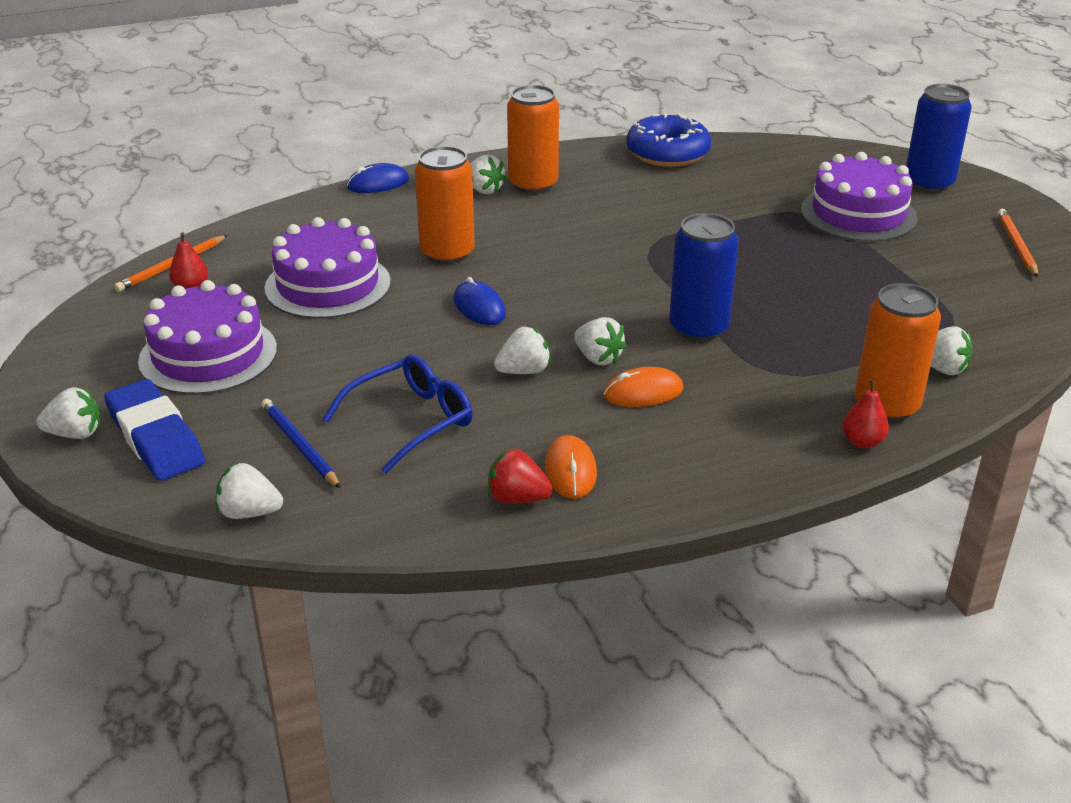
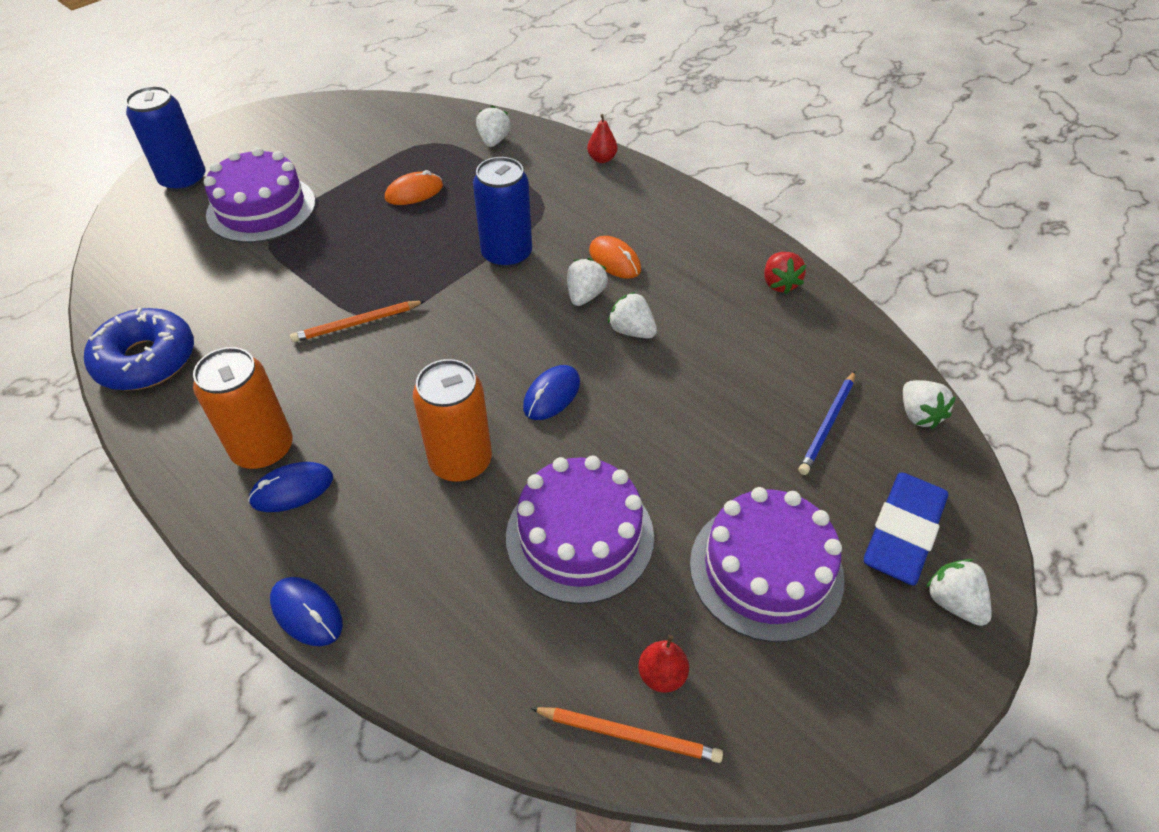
camera: 115 degrees left, 15 degrees up
(412, 420) = (743, 371): blue glasses -> none
(484, 190) = (292, 489): white strawberry -> blue mouse
(570, 471) = (731, 269): orange mouse -> orange mouse (414, 192)
(886, 406) = (554, 156): orange can -> none
(1016, 245) = (291, 129): orange pencil -> orange pencil (357, 324)

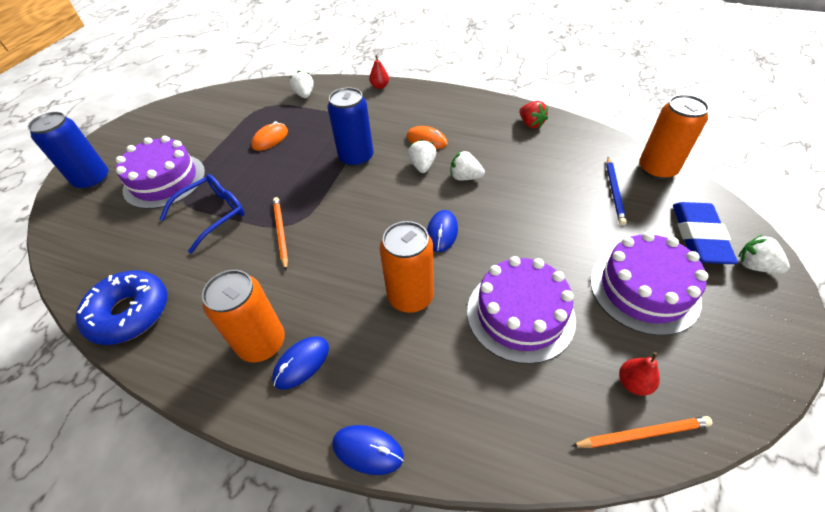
camera: 20 degrees left, 0 degrees up
(293, 272) = (213, 214): none -> blue glasses
(357, 324) = (281, 233): orange pencil -> orange pencil turned 120 degrees clockwise
(918, 415) = (657, 169): white strawberry -> orange can

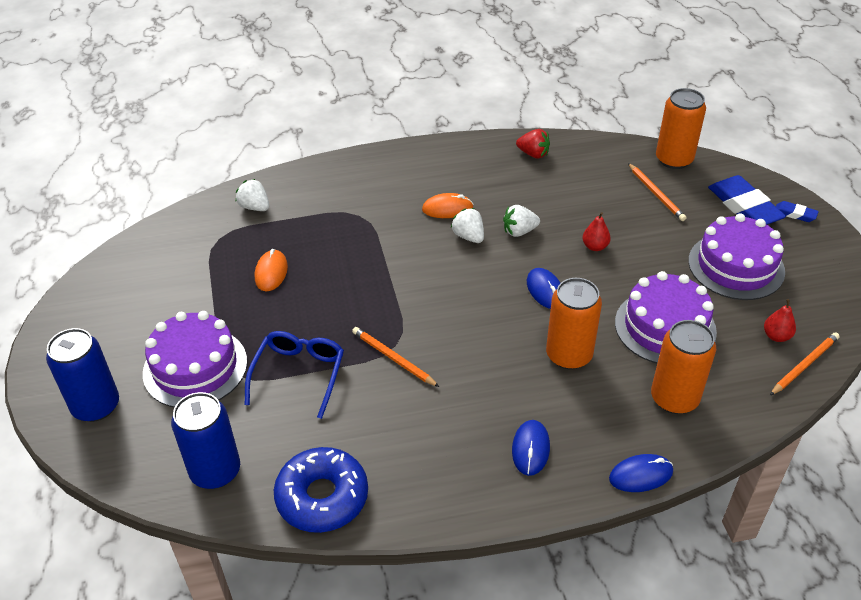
camera: 35 degrees left, 5 degrees down
(262, 343) = (480, 453): orange can -> orange can (674, 398)
(356, 157) = (392, 254): blue can -> blue can (215, 471)
(380, 86) = (336, 166): red pear -> red pear (595, 246)
(614, 192) = (656, 194): blue pencil -> orange pencil
(754, 266) = (795, 214): white strawberry -> blue eraser

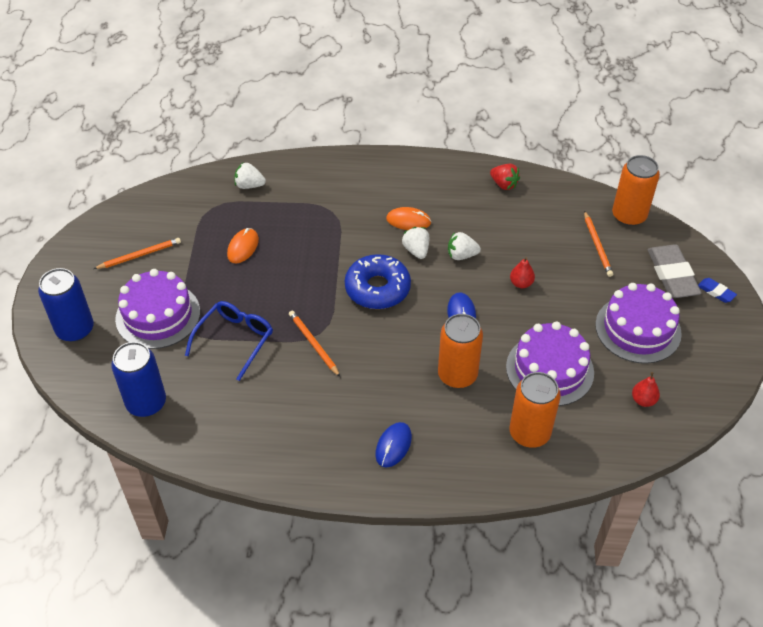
camera: 15 degrees right, 5 degrees up
(255, 207) = (249, 185): white strawberry -> white strawberry turned 45 degrees counterclockwise
(322, 497) = (218, 443): blue donut -> blue donut (377, 288)
(640, 475) = (473, 489): blue mouse -> none
(744, 207) = (672, 275): blue eraser -> grey eraser
(804, 365) = (655, 431): orange pencil -> orange pencil (140, 255)

